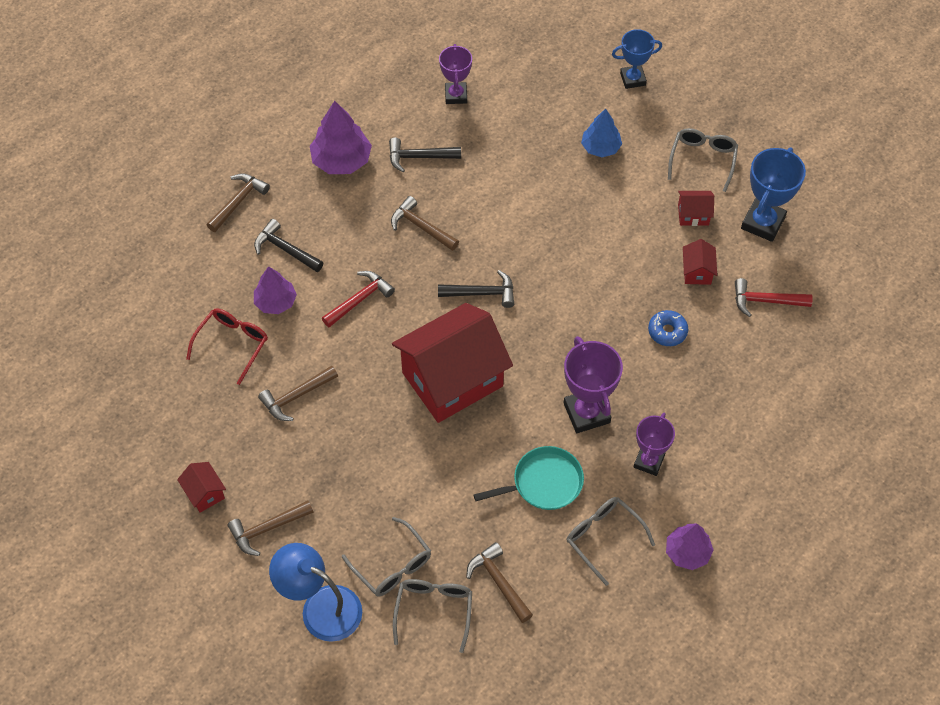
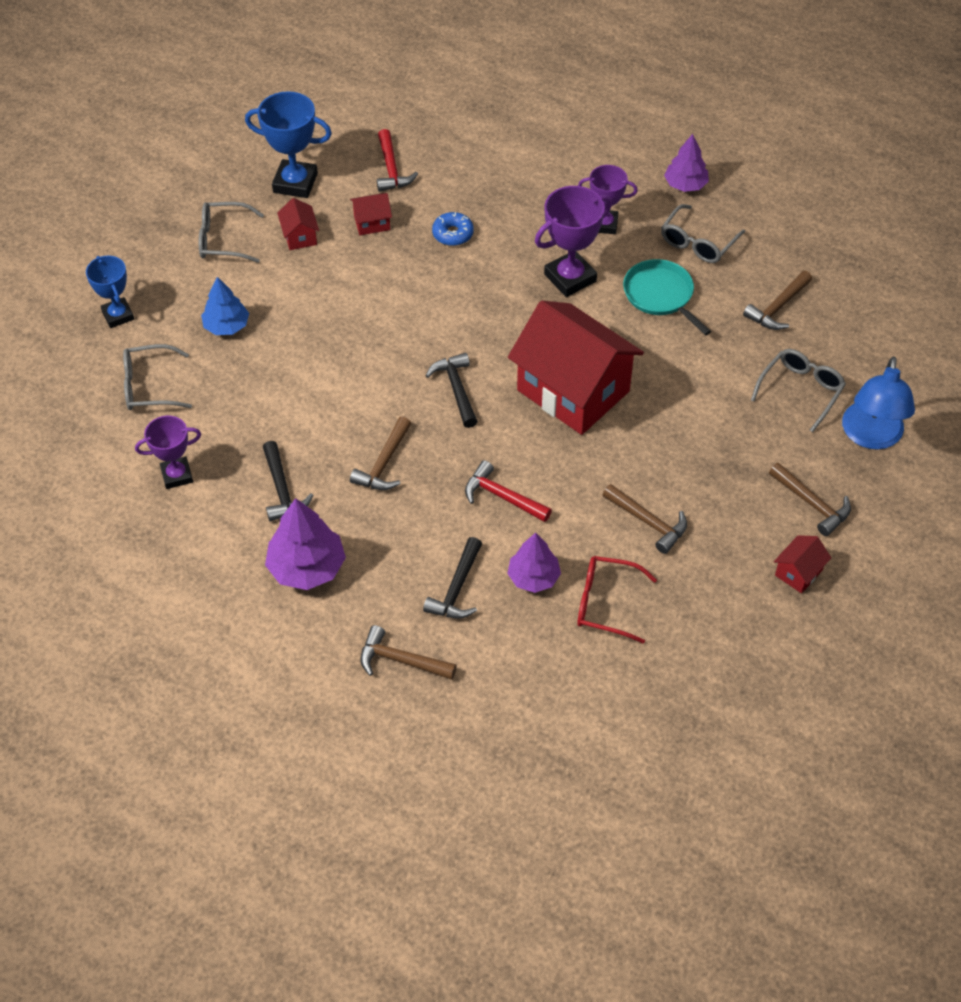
camera: 105 degrees left, 5 degrees down
(434, 611) = (830, 348): grey glasses -> grey glasses (150, 386)

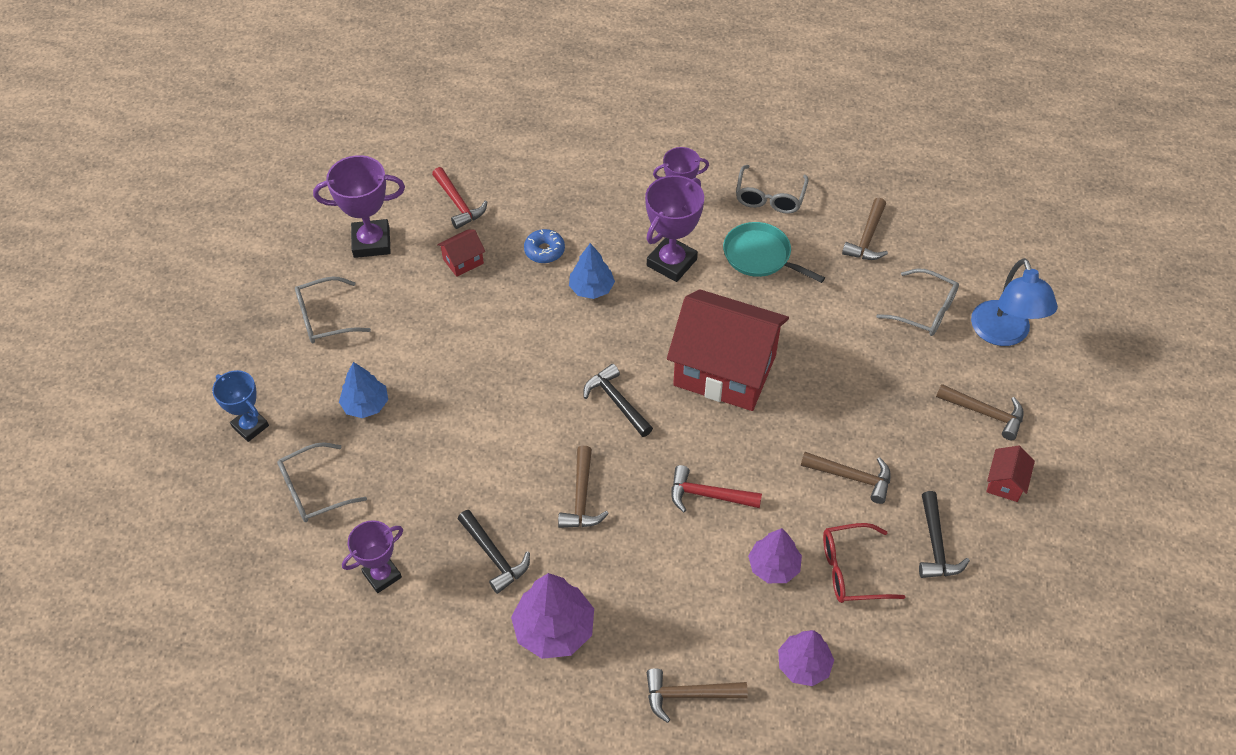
camera: 20 degrees left, 0 degrees up
(295, 183) = (371, 242): blue trophy -> purple trophy
(300, 236) = (399, 294): red house -> none
(456, 589) = (708, 602): black hammer -> black hammer (935, 545)
(481, 280) = (591, 288): none -> blue tree
(685, 184) = (733, 146): purple tree -> purple tree (804, 665)
(800, 391) = (924, 310): grey glasses -> grey glasses turned 105 degrees clockwise

